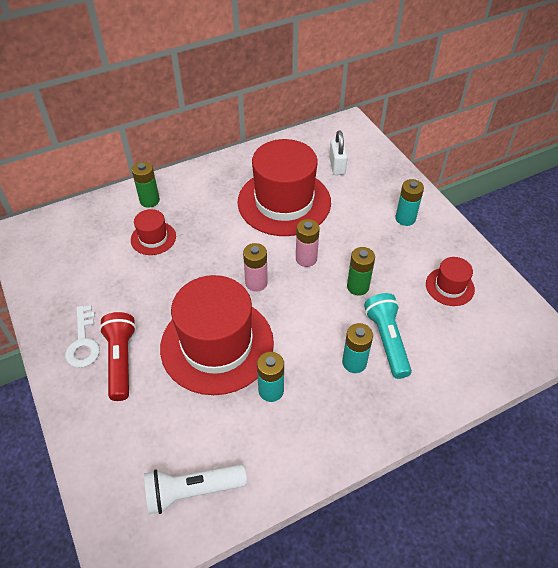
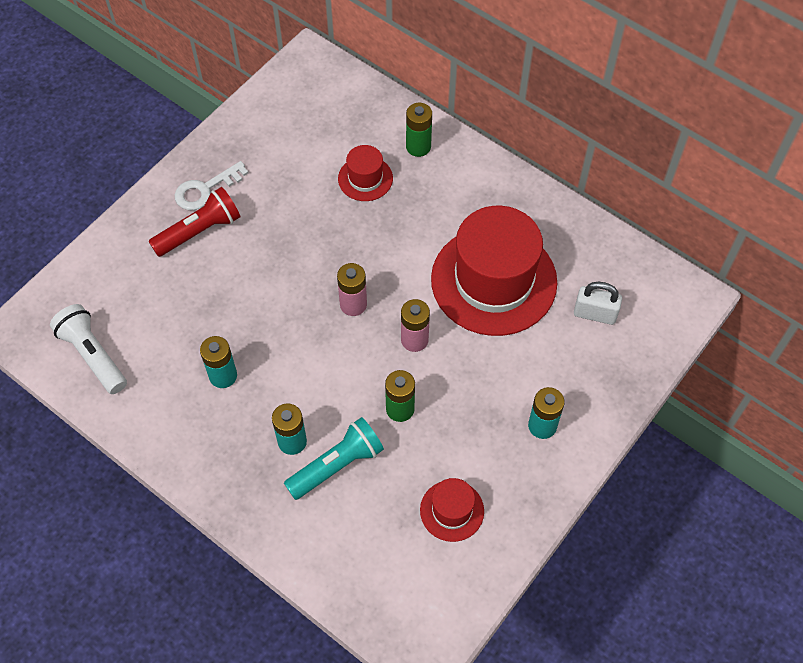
camera: 65 degrees right, 10 degrees up
(217, 344) = (255, 304): red hat -> none
(337, 166) = (595, 314): white padlock -> white padlock turned 45 degrees clockwise

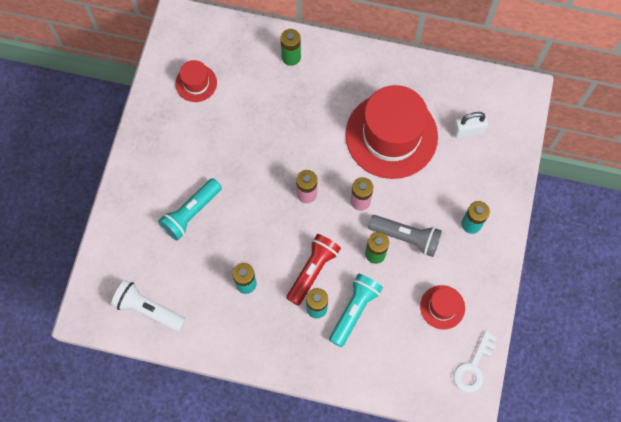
camera: 25 degrees left, 10 degrees up
(199, 231) = (172, 186): red flashlight -> red flashlight (313, 271)
(204, 269) = (191, 213): none -> turquoise flashlight
(205, 189) = (158, 153): white key -> white key (473, 367)
(365, 178) = (266, 97): red hat -> red hat (196, 83)
(449, 406) = (406, 237): none -> grey flashlight

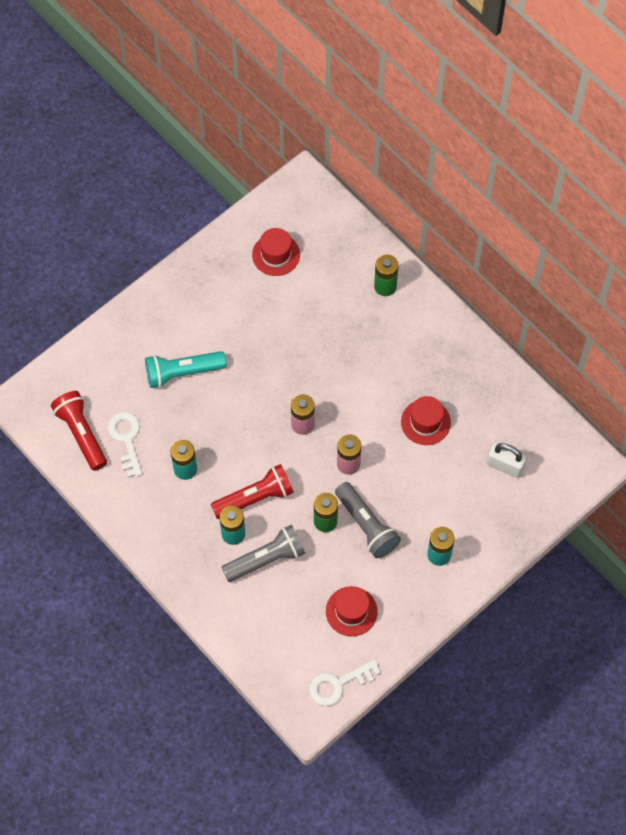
camera: 35 degrees right, 5 degrees down
(148, 309) = (81, 433): white flashlight -> red flashlight
(185, 291) = (126, 439): none -> white key
(354, 310) = (266, 559): turquoise flashlight -> grey flashlight
(391, 135) = (425, 422): red hat -> red hat, size x0.46

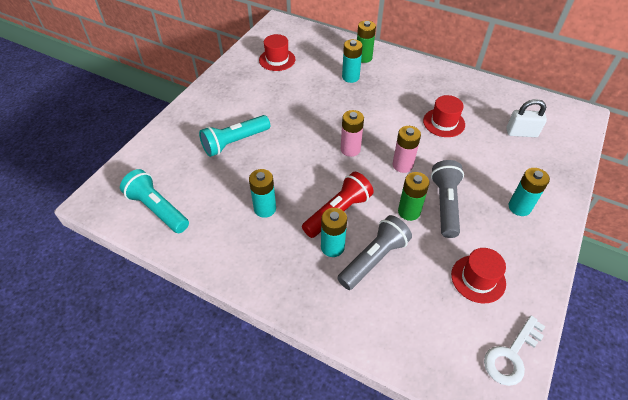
camera: 20 degrees left, 15 degrees down
(81, 433) = (158, 209): red flashlight -> turquoise flashlight
(126, 439) = (202, 201): white key -> none
(353, 315) = (350, 77): none -> turquoise battery
(366, 525) = (445, 204): grey flashlight -> grey flashlight turned 120 degrees counterclockwise

